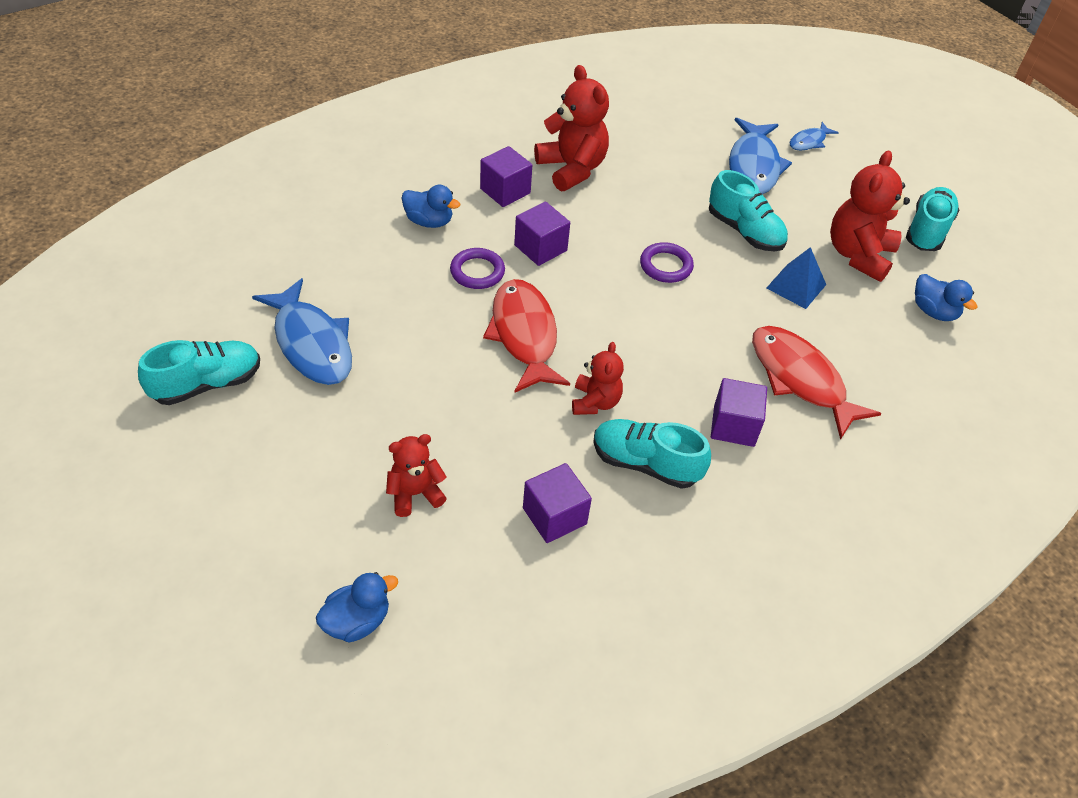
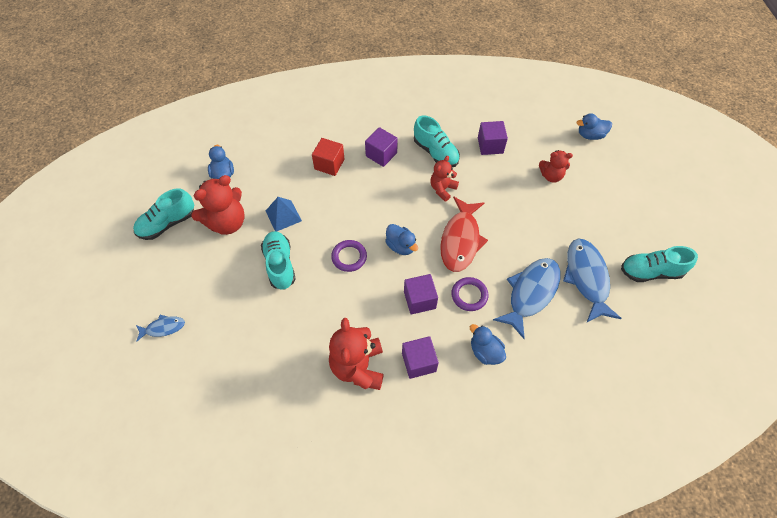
camera: 150 degrees left, 10 degrees up
(606, 300) = (401, 246): none -> blue duck
(753, 166) = (225, 319): blue fish -> blue fish (530, 293)
(800, 379) = (329, 164): red fish -> red cube

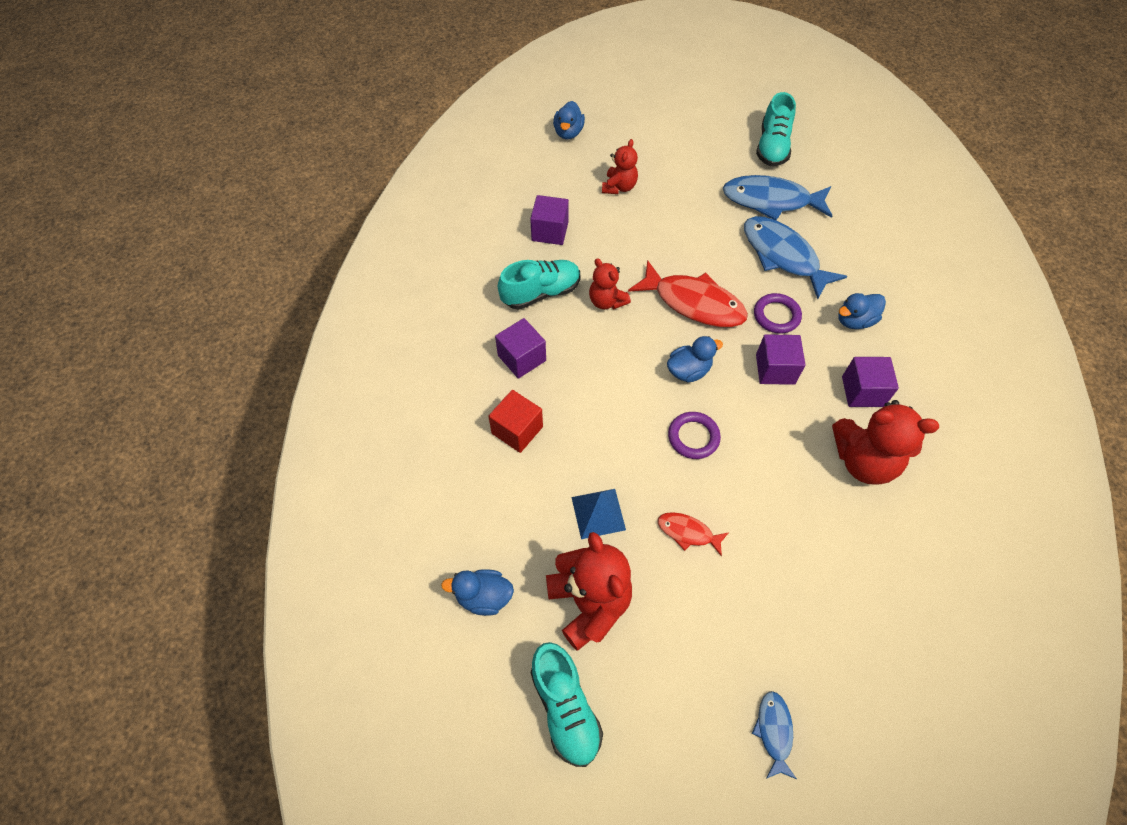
camera: 75 degrees left, 0 degrees up
(280, 265) = (688, 532): turquoise shoe -> red fish

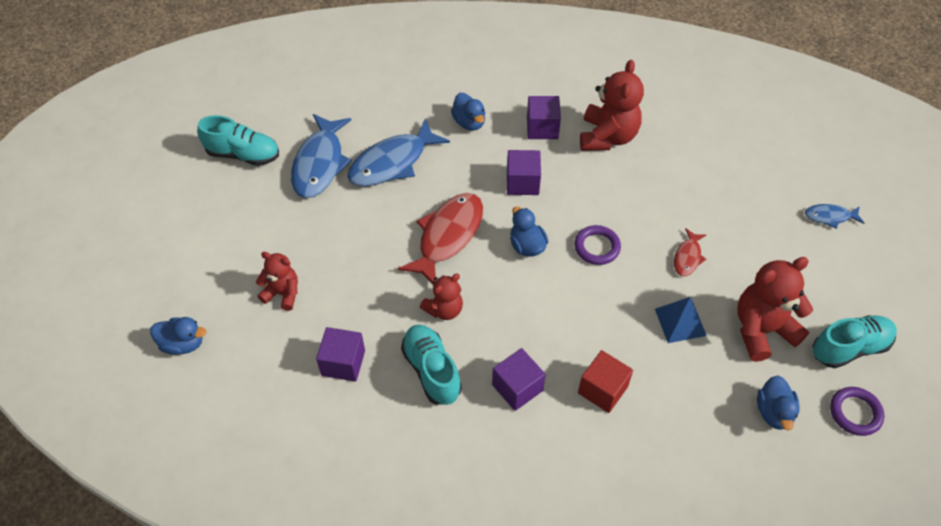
camera: 90 degrees left, 5 degrees down
(776, 315) = (463, 175): purple ring -> purple ring (855, 413)

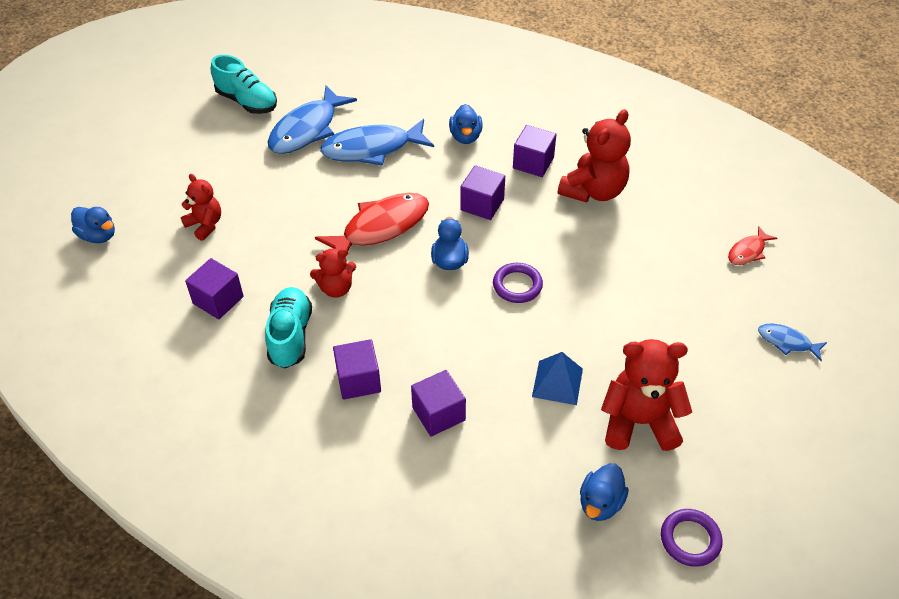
camera: 25 degrees right, 5 degrees down
(602, 390) = (438, 414): red cube -> purple cube
(687, 257) = (604, 326): red fish -> red fish (748, 251)
(849, 348) = (725, 475): turquoise shoe -> none

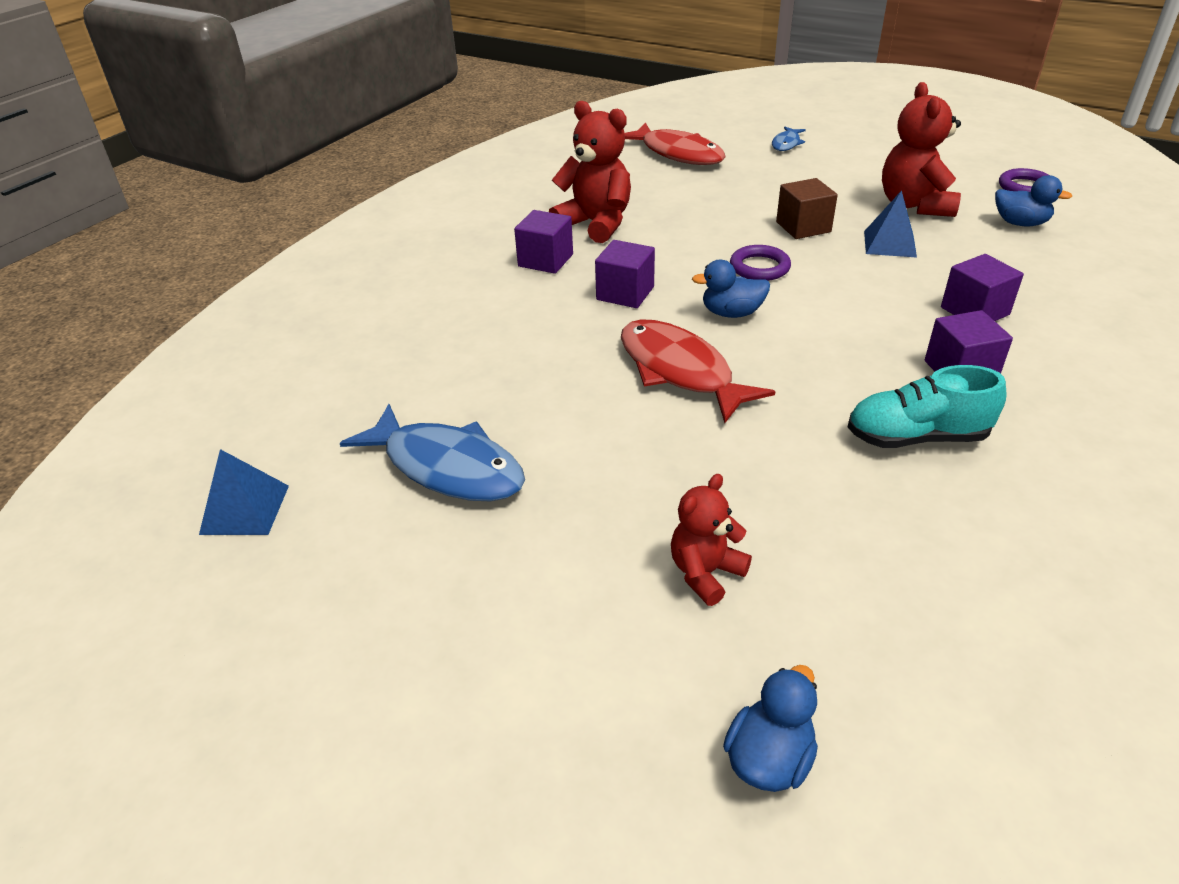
camera: 90 degrees left, 10 degrees down
(218, 300) = (879, 527): purple cube -> none
(247, 101) = (344, 562): turquoise shoe -> none
(291, 65) = (245, 509): none -> blue pyramid
(336, 288) = (810, 402): red teddy bear -> none
(372, 148) = (506, 390): blue fish -> none
(465, 136) = (488, 309): blue duck -> none
(590, 325) = (803, 227): none -> brown cube
(748, 251) = (677, 154): red fish -> red fish, size x1.99

